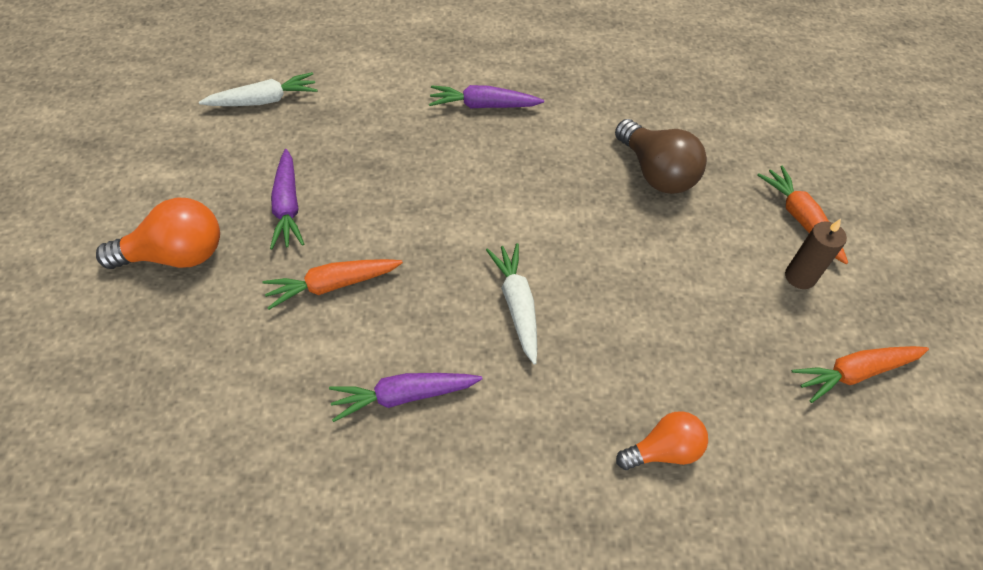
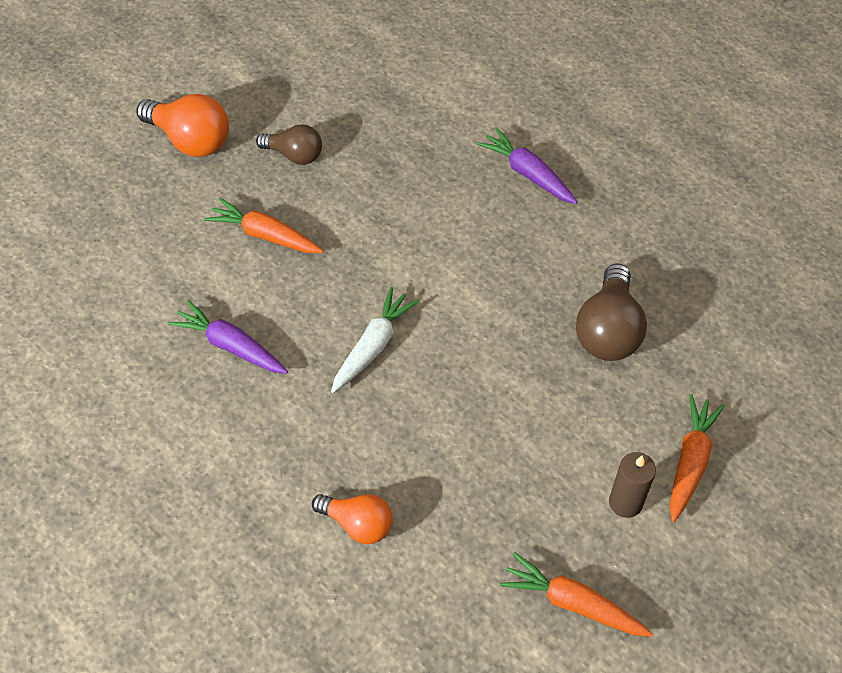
camera: 45 degrees right, 0 degrees up
(264, 100) = (362, 58): white carrot -> none
(288, 206) = (294, 155): purple carrot -> brown light bulb

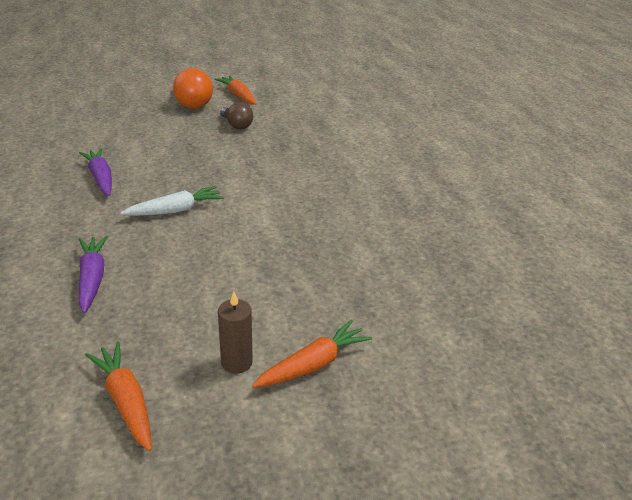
camera: 30 degrees right, 20 degrees down
(265, 235) = (180, 146): orange carrot -> orange carrot (238, 96)
(358, 524) = (53, 283): orange light bulb -> none
(527, 174) = (364, 178): purple carrot -> purple carrot (92, 278)
(608, 330) = (333, 267): brown light bulb -> none

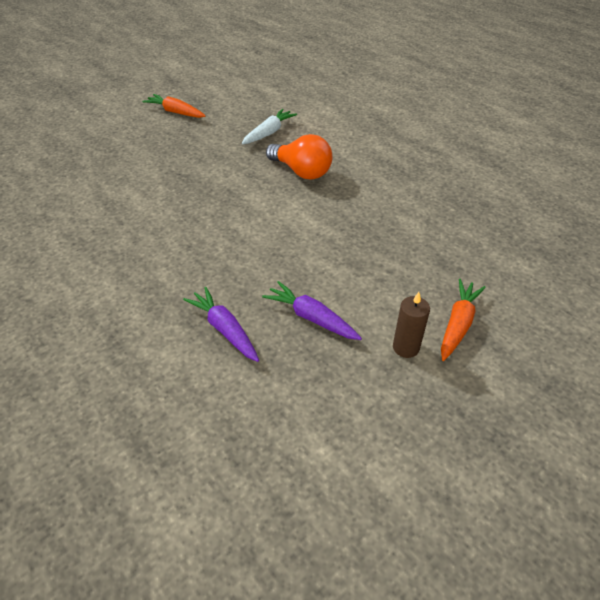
camera: 25 degrees left, 10 degrees up
(101, 178) = (133, 235): purple carrot -> purple carrot (311, 318)
(126, 400) = (357, 415): orange carrot -> none
(175, 210) = (231, 240): white carrot -> white carrot (269, 133)
(191, 103) = (140, 132): orange light bulb -> orange light bulb (301, 172)
(237, 125) = (203, 142): brown light bulb -> none

